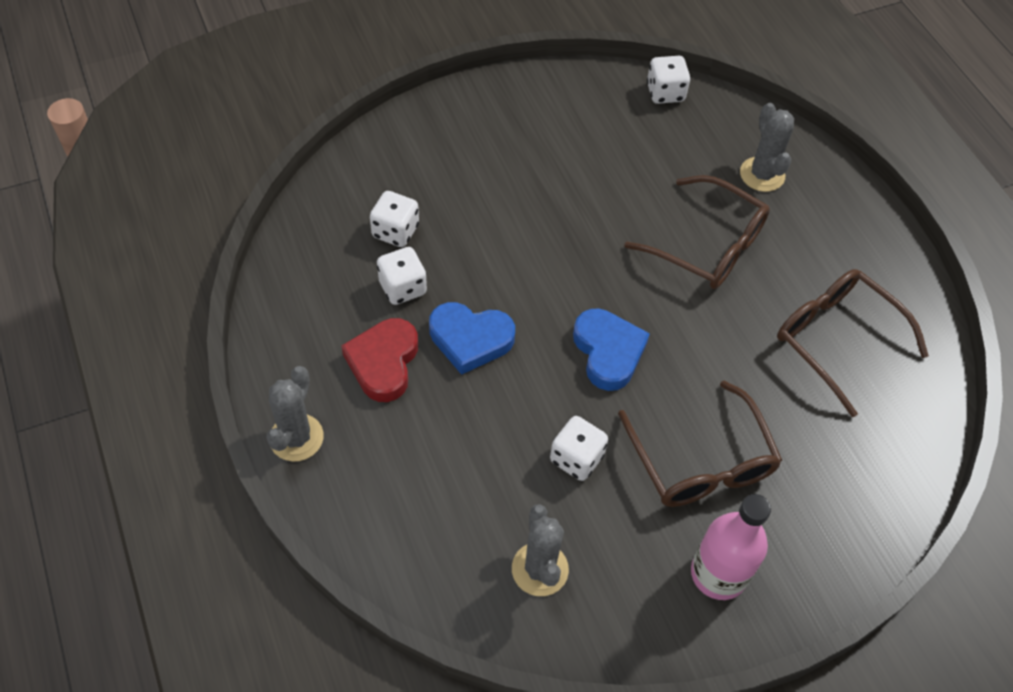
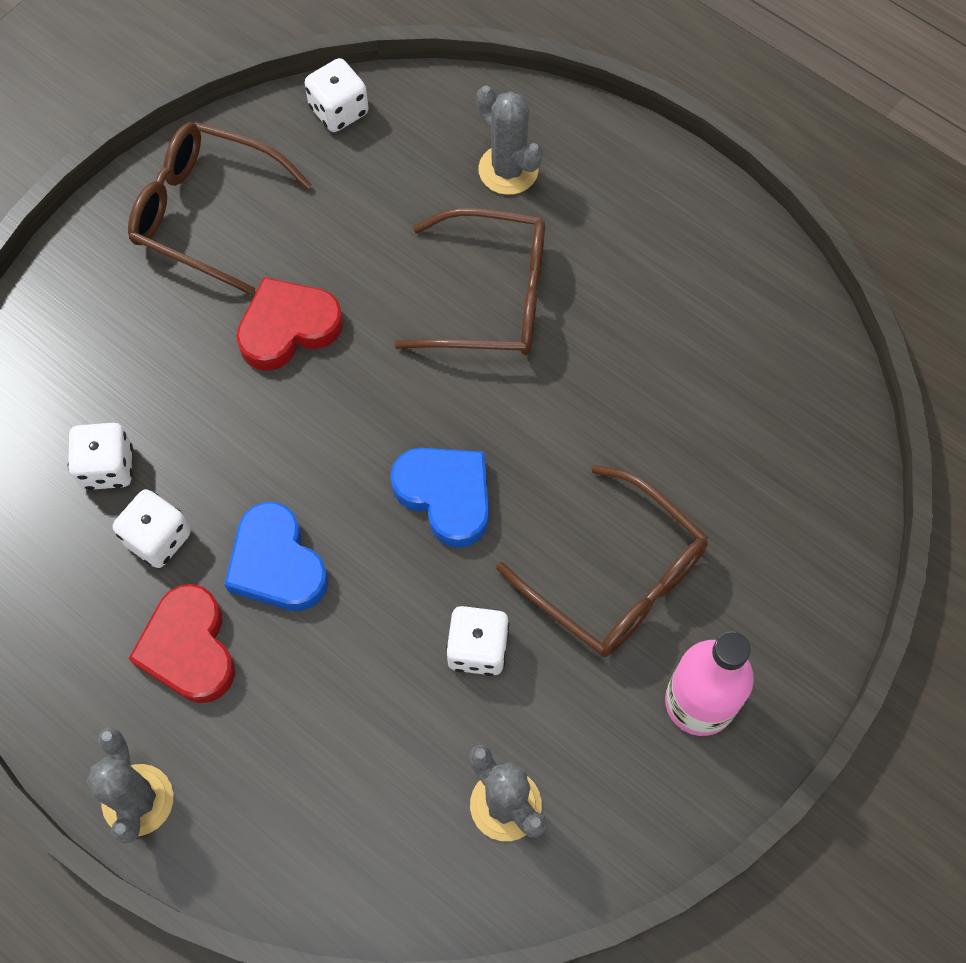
camera: 25 degrees left, 10 degrees up
(470, 339) = (277, 564): blue heart -> blue heart turned 75 degrees clockwise
(559, 203) = (288, 328): none -> red heart
(836, 339) = (691, 346): brown glasses -> brown glasses (206, 212)

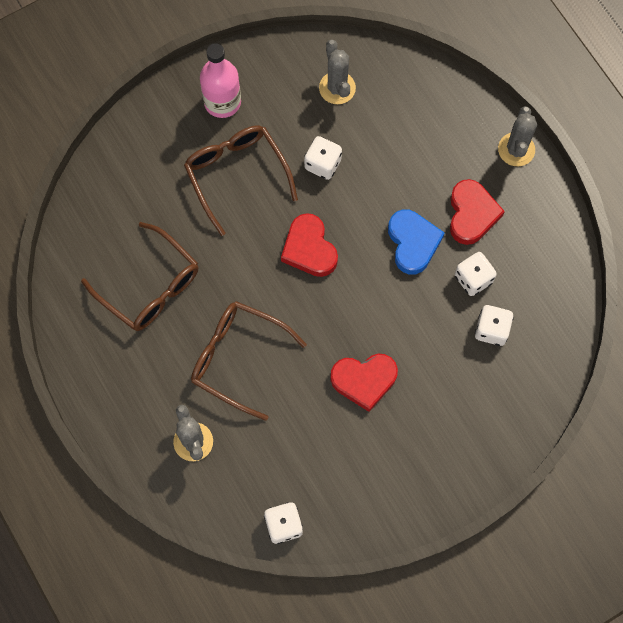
camera: 160 degrees left, 5 degrees up
(206, 212) = (391, 478): brown glasses -> brown glasses (150, 287)
(446, 496) = (309, 249): blue heart -> red heart

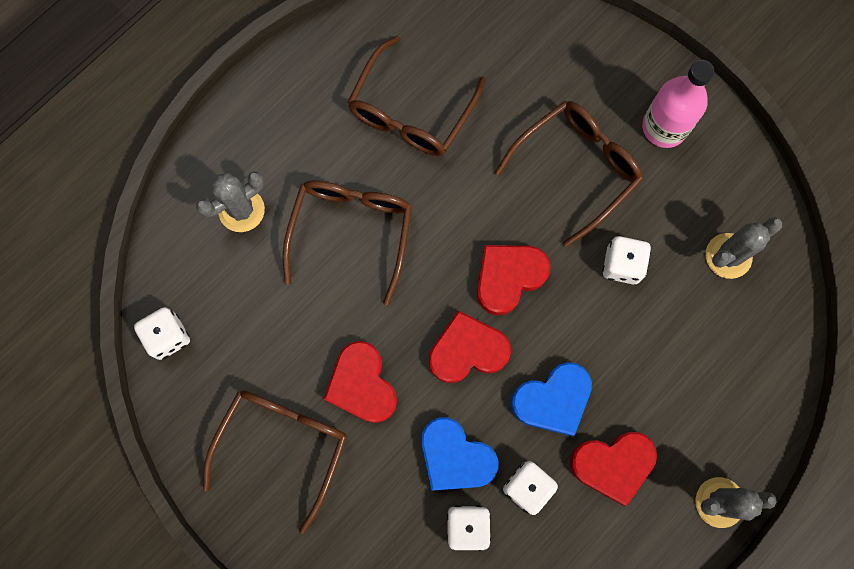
camera: 75 degrees right, 5 degrees up
(358, 294) = (467, 350): none -> red heart
(396, 453) = (283, 445): none -> brown glasses
(438, 325) = (455, 457): none -> blue heart

